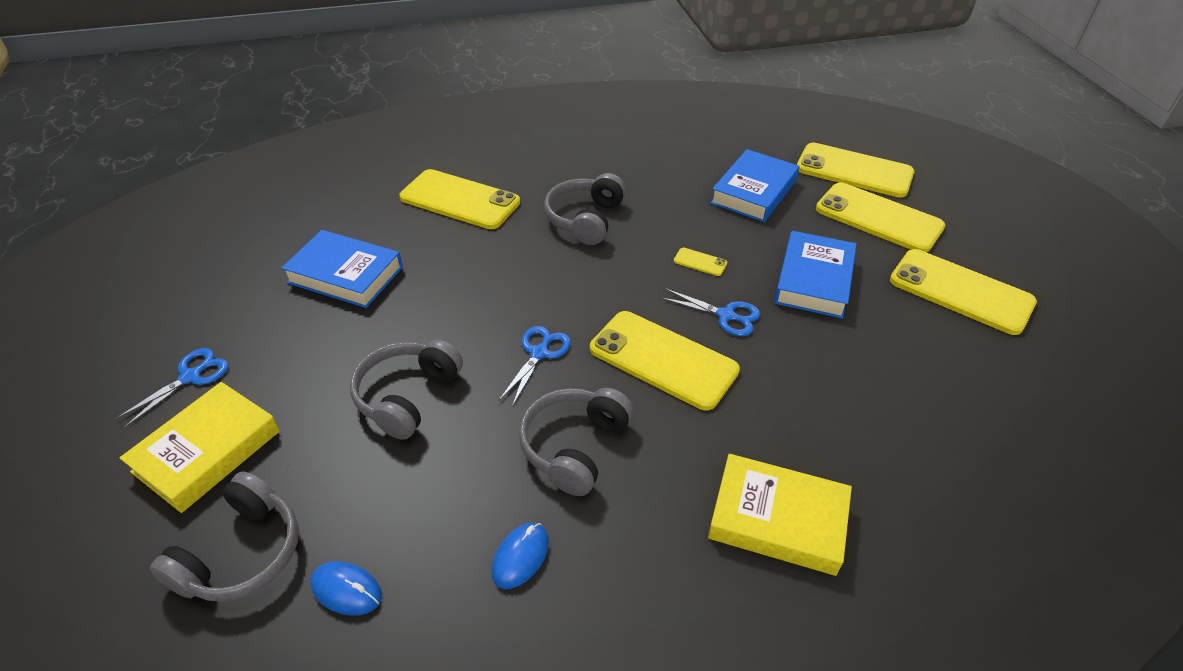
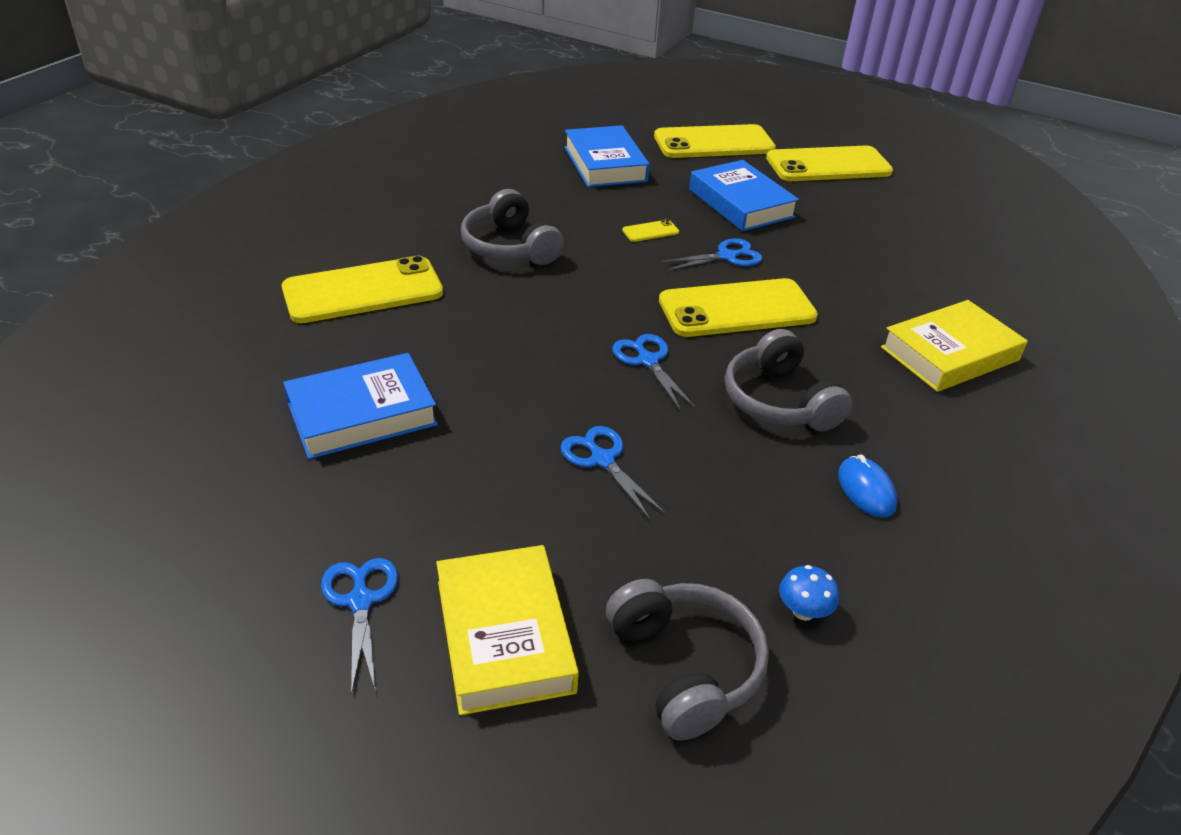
camera: 50 degrees left, 5 degrees down
(346, 590) = (803, 611): blue mouse -> blue mushroom
(407, 396) = (602, 460): grey headphones -> blue scissors
(854, 171) = (648, 118): yellow phone -> none

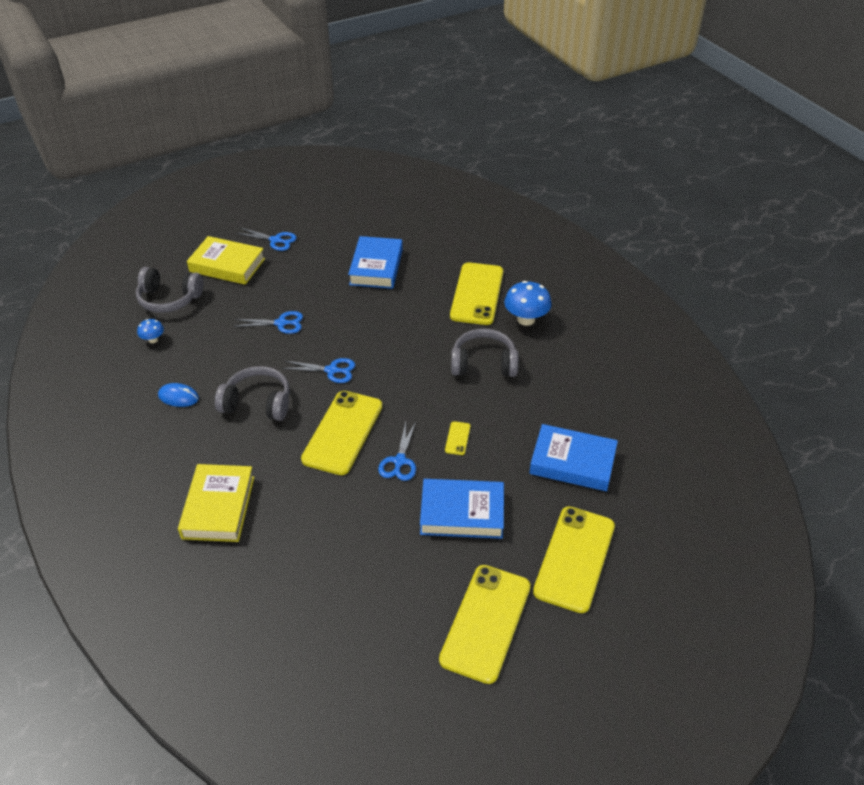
camera: 125 degrees right, 5 degrees up
(392, 239) = (526, 319): none -> blue mushroom

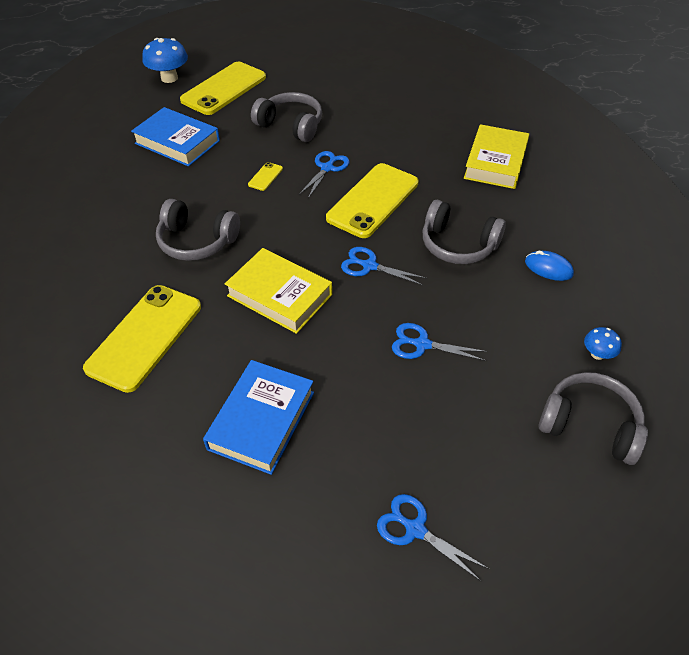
camera: 165 degrees left, 5 degrees up
(227, 265) = (502, 482): yellow book -> yellow book (279, 295)
(462, 513) = (291, 125): blue book -> grey headphones
(486, 622) = (306, 70): yellow phone -> none
(526, 319) = (111, 286): blue mushroom -> blue mushroom (169, 78)

